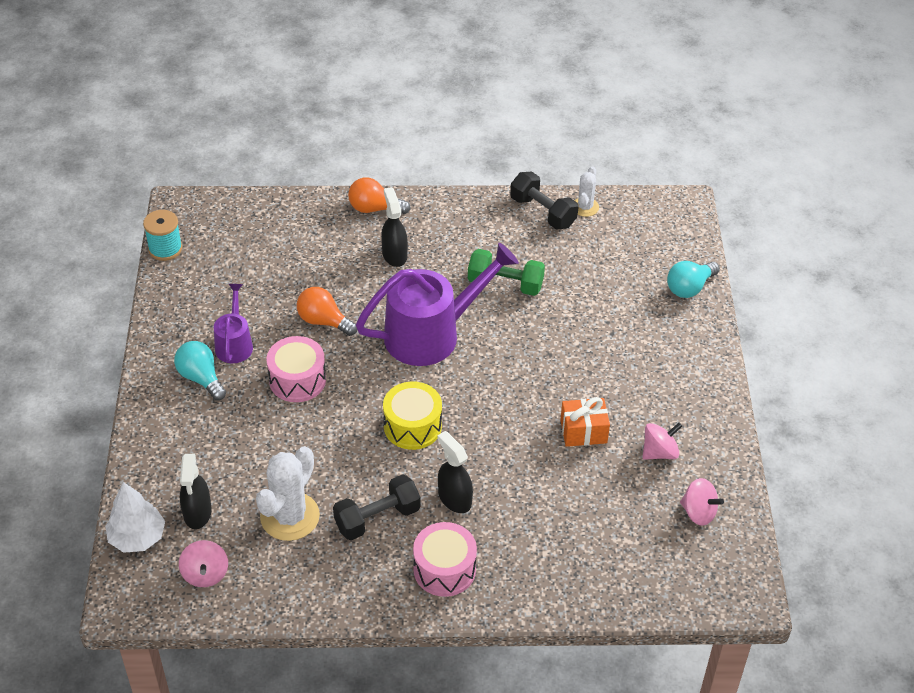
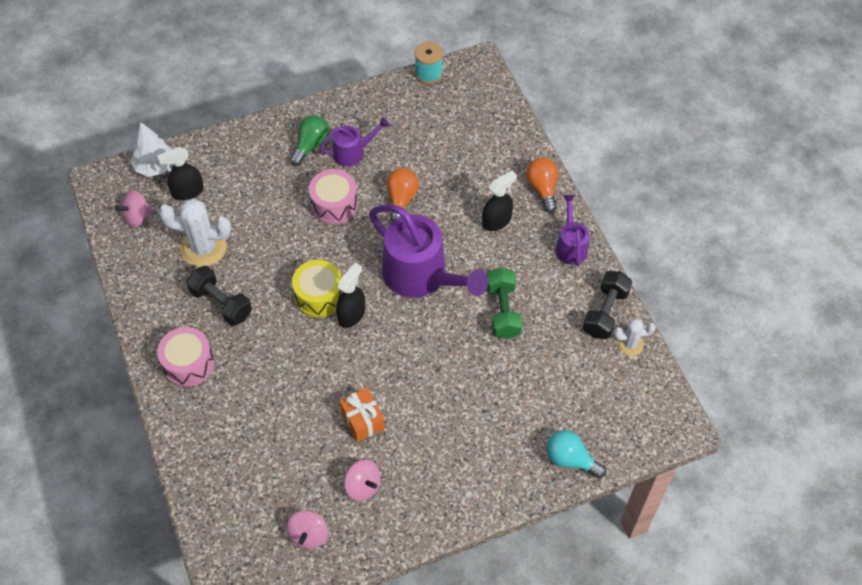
camera: 70 degrees right, 10 degrees up
(201, 378) = (311, 145): turquoise light bulb -> green light bulb
(454, 211) = (570, 245): none -> purple watering can
(454, 498) = (258, 348): black spray bottle -> black spray bottle (351, 314)

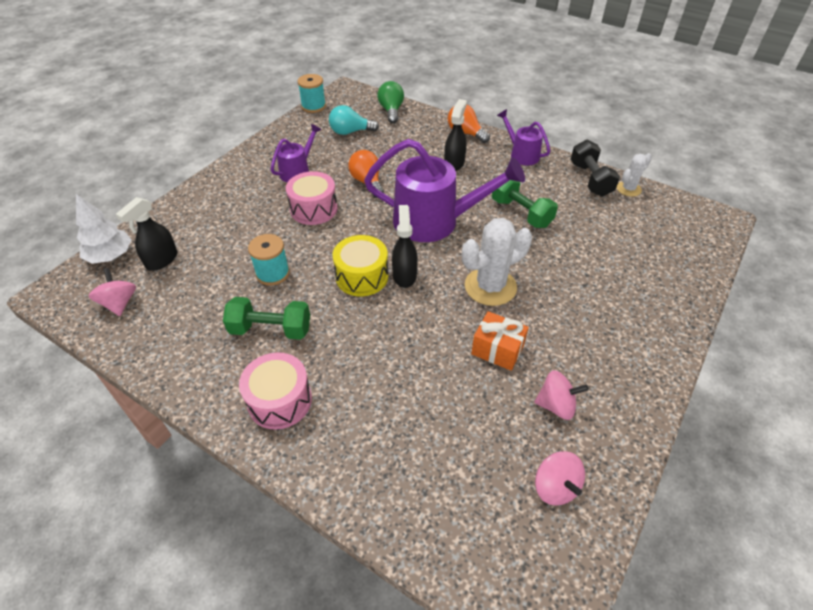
camera: 35 degrees left, 10 degrees down
(137, 217) = (119, 303): pink spinning top -> pink spinning top turned 135 degrees clockwise
(203, 248) = (214, 294): white cactus -> white cactus (490, 287)
(221, 303) = (271, 329): black dumbbell -> green dumbbell
(257, 253) = (273, 273): none -> turquoise spool
(311, 145) = (256, 181): green light bulb -> green light bulb (391, 111)
(570, 459) = (684, 281): turquoise light bulb -> turquoise light bulb (350, 132)

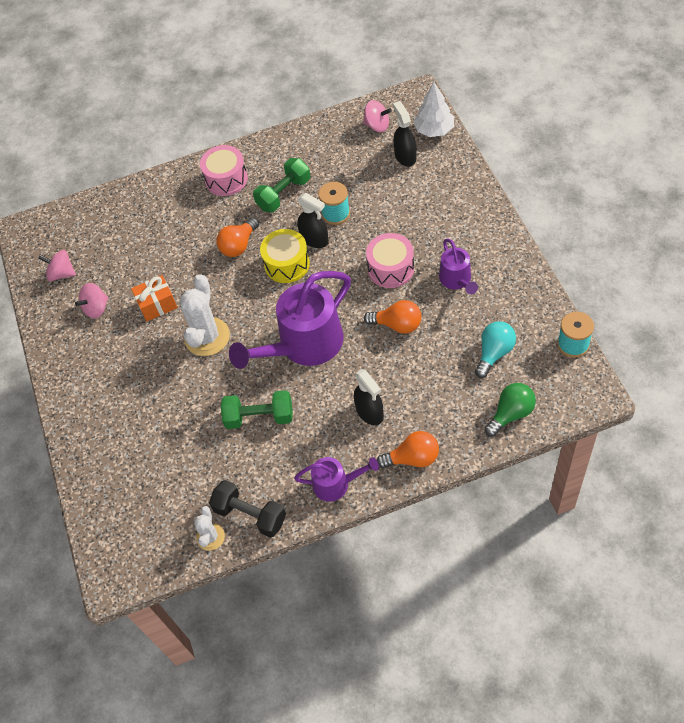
camera: 135 degrees right, 10 degrees up
(368, 327) = (239, 245): none -> orange light bulb
(391, 111) = (511, 414): green light bulb -> green light bulb turned 75 degrees counterclockwise
(404, 275) = (265, 290): black spray bottle -> black spray bottle (314, 239)

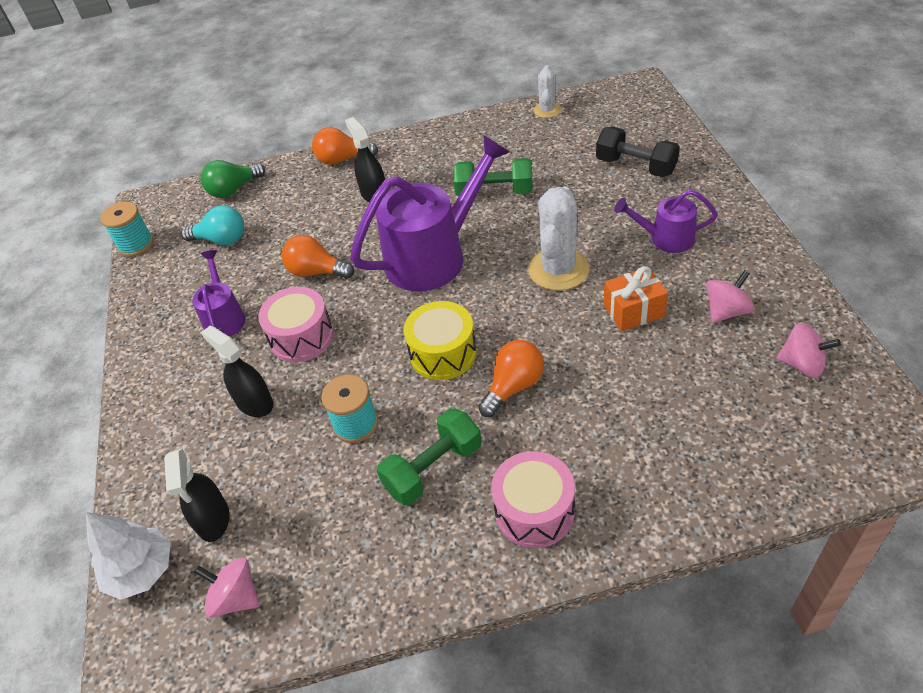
camera: 175 degrees left, 10 degrees down
(250, 515) = (508, 123): black dumbbell -> black dumbbell (635, 166)
(314, 239) = (396, 386): black spray bottle -> black spray bottle (254, 403)
(336, 484) = (421, 143): purple watering can -> purple watering can (665, 238)
(494, 353) = (221, 240): turquoise light bulb -> turquoise light bulb turned 120 degrees counterclockwise

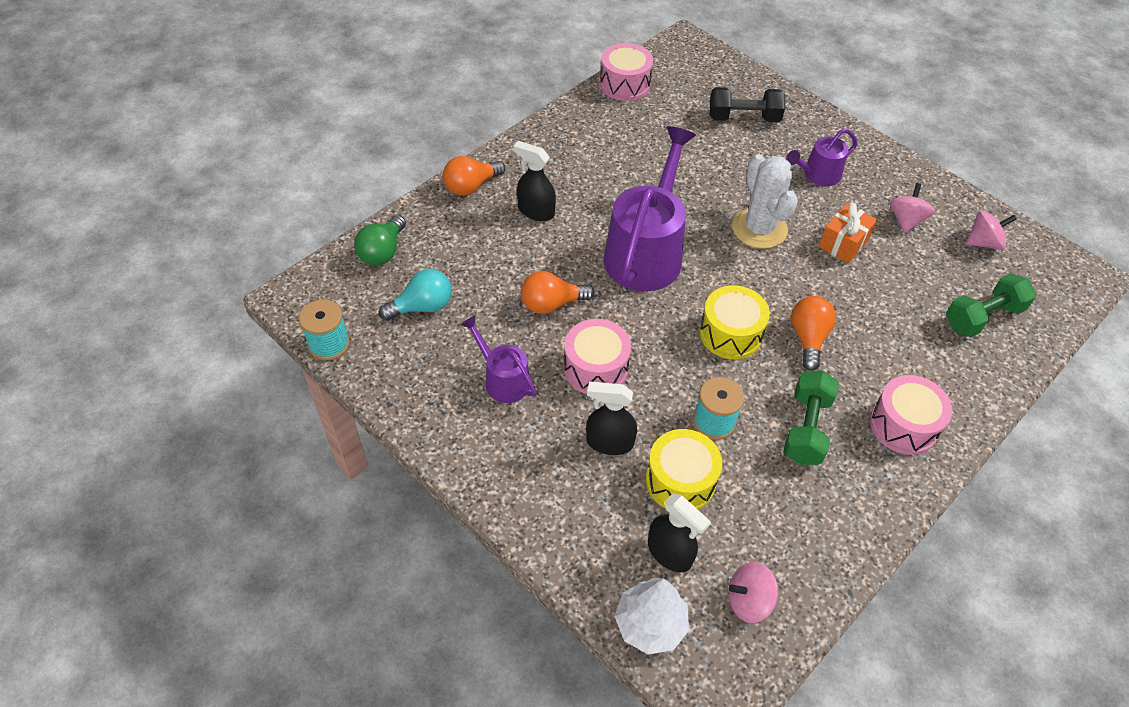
camera: 40 degrees left, 5 degrees up
(279, 462) = (680, 481): none -> yellow drum
(494, 192) = (646, 176): green dumbbell -> green dumbbell (982, 317)
(547, 110) = (625, 84): white cactus -> pink drum

